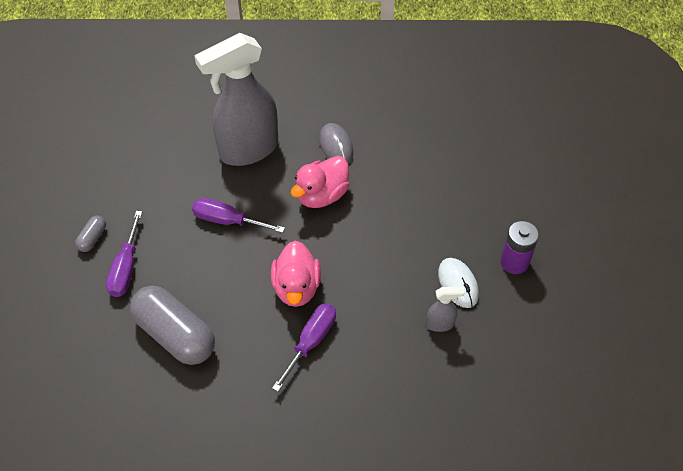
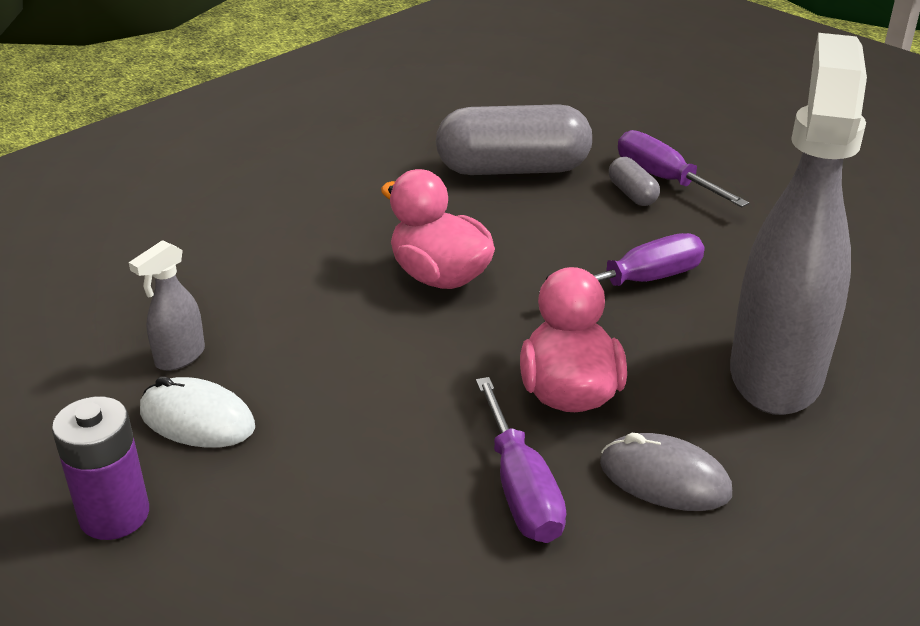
camera: 135 degrees right, 20 degrees down
(92, 238) = (748, 177): grey capsule -> grey capsule (632, 194)
(311, 342) = (346, 245): purple screwdriver -> purple screwdriver (521, 489)

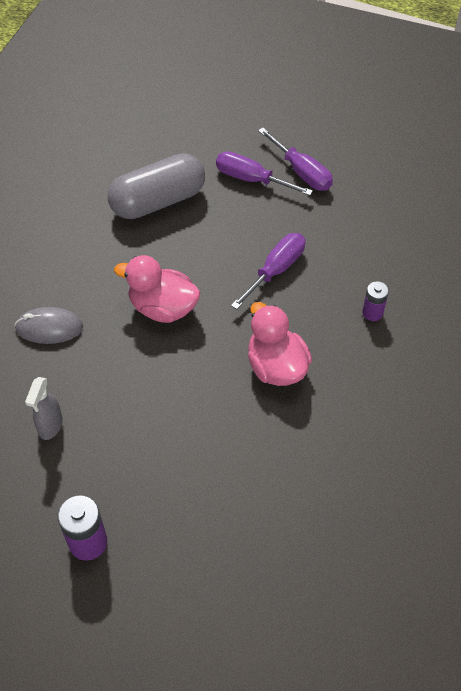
camera: 25 degrees left, 20 degrees up
(197, 420) = (90, 464): white mouse -> none
(521, 489) = (283, 439): purple screwdriver -> purple screwdriver (301, 172)
(632, 194) = (239, 199): grey capsule -> none
(664, 479) = (348, 405): grey mouse -> grey mouse (49, 328)
(775, 373) = (372, 313): grey spray bottle -> purple battery

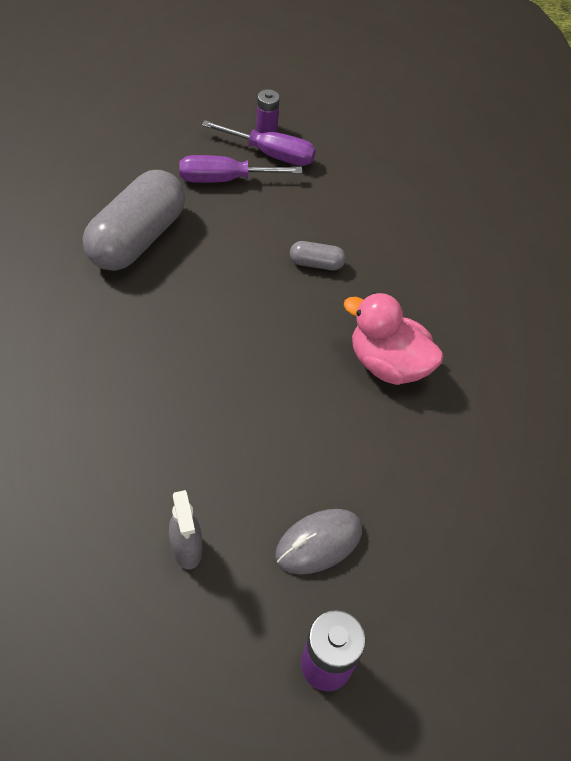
camera: 35 degrees left, 0 degrees up
(49, 328) = (105, 433): grey mouse -> grey mouse (318, 542)
(163, 308) = (224, 353): pink duck -> none
(276, 270) = (316, 263): purple screwdriver -> grey capsule
(372, 313) = (440, 268): purple battery -> purple battery (267, 129)

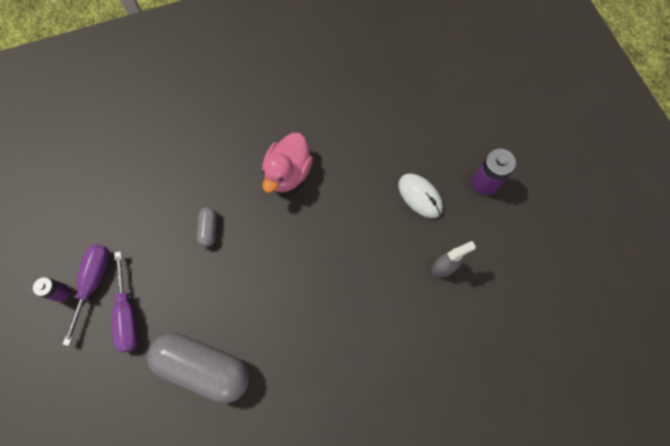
camera: 95 degrees left, 15 degrees up
(318, 542) = (420, 196): grey mouse -> white mouse

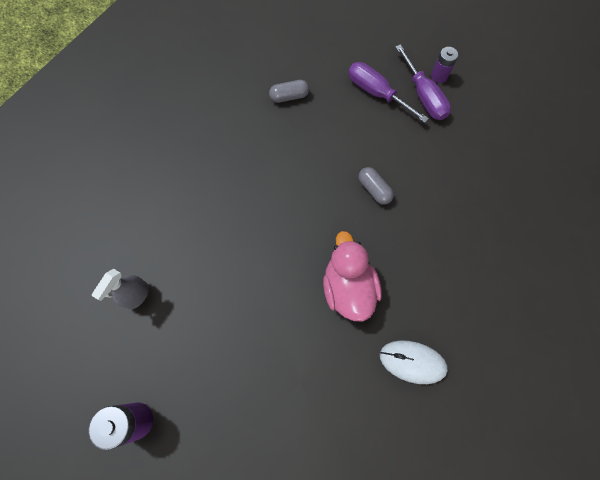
camera: 145 degrees right, 0 degrees up
(204, 368) = (289, 96): grey capsule -> grey capsule, size x0.44
(420, 196) = (199, 354): white mouse -> white mouse (412, 362)

